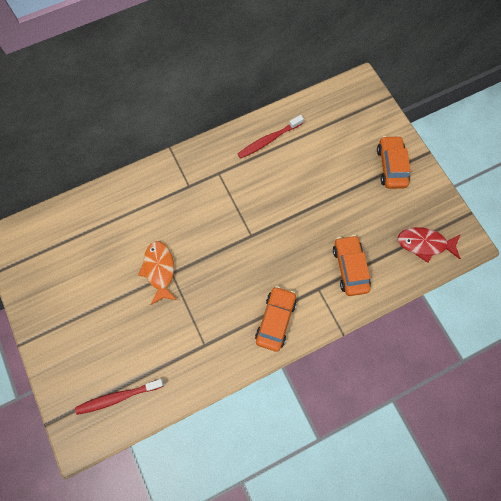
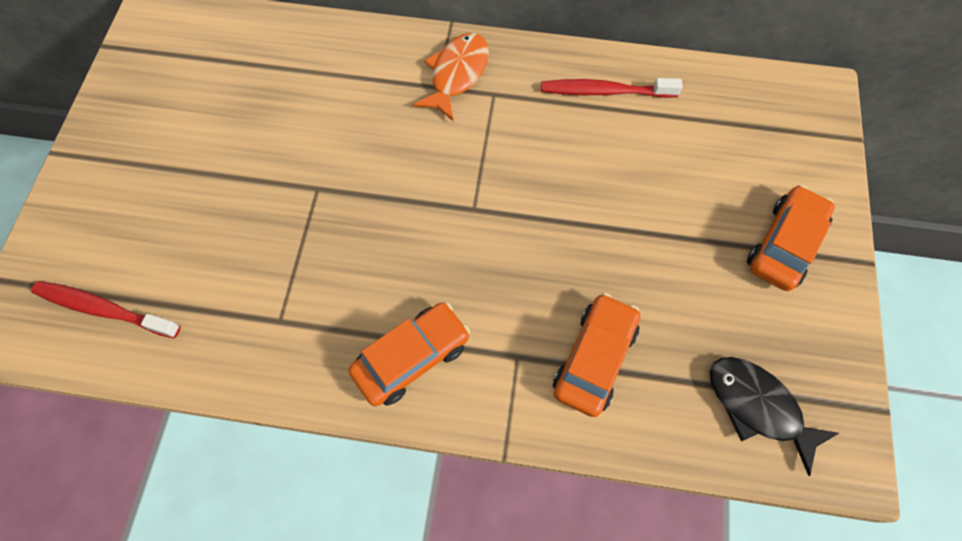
camera: 35 degrees right, 5 degrees down
(159, 270) = (304, 173): orange fish -> orange fish (457, 74)
(424, 244) = (758, 406): red fish -> black fish

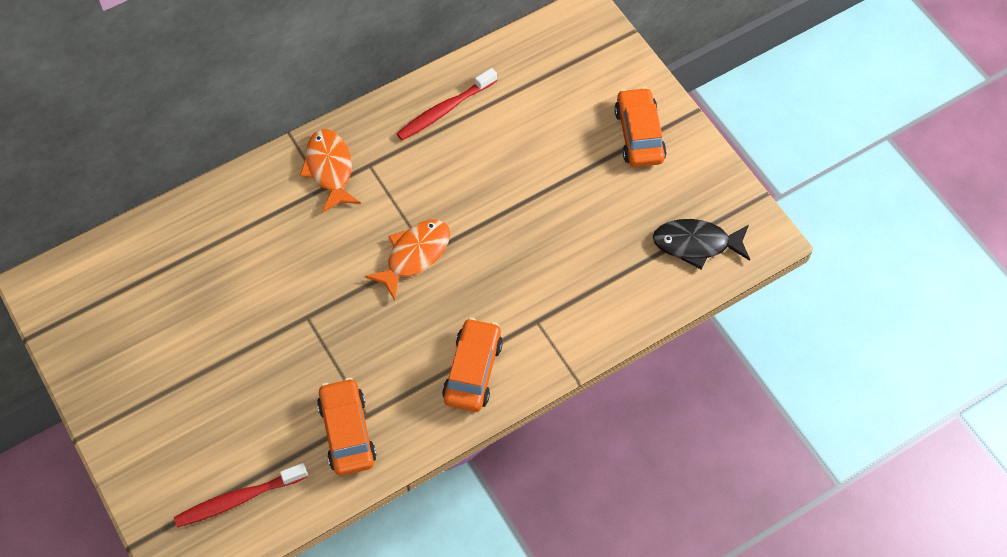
camera: 40 degrees left, 5 degrees down
(459, 203) = (414, 255): none -> orange fish
(594, 358) = (583, 287): orange car -> orange car (347, 432)

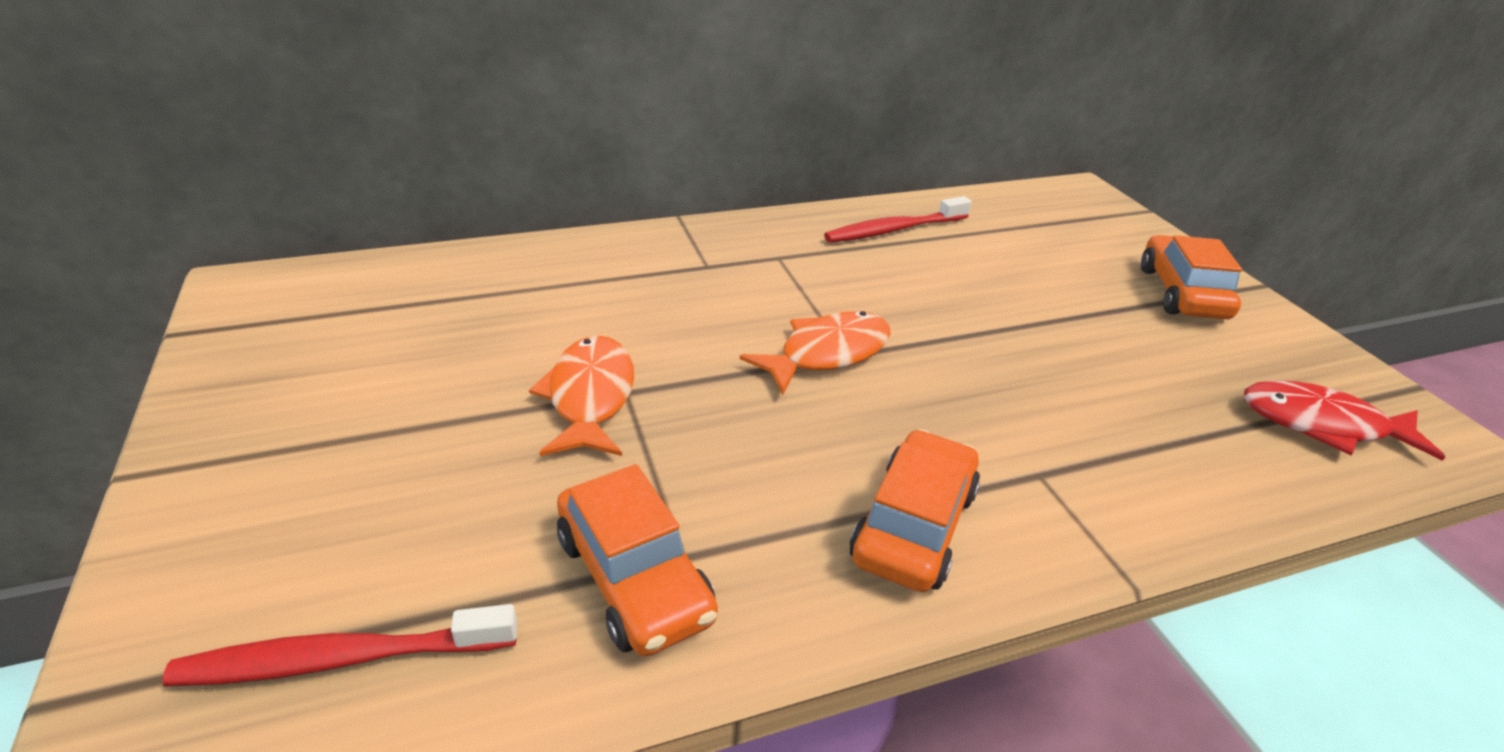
camera: 10 degrees right, 25 degrees down
(330, 169) = (722, 252): orange fish -> orange fish (590, 397)
(347, 432) = (634, 578): orange car -> orange car turned 150 degrees clockwise
(696, 244) = (1322, 425): black fish -> red fish

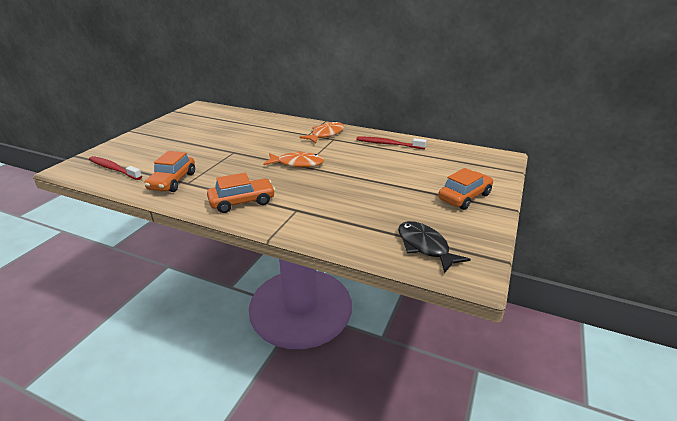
camera: 45 degrees right, 5 degrees down
(590, 397) = (224, 150): orange fish -> orange fish (326, 134)
(1322, 425) = (425, 246): red fish -> black fish

